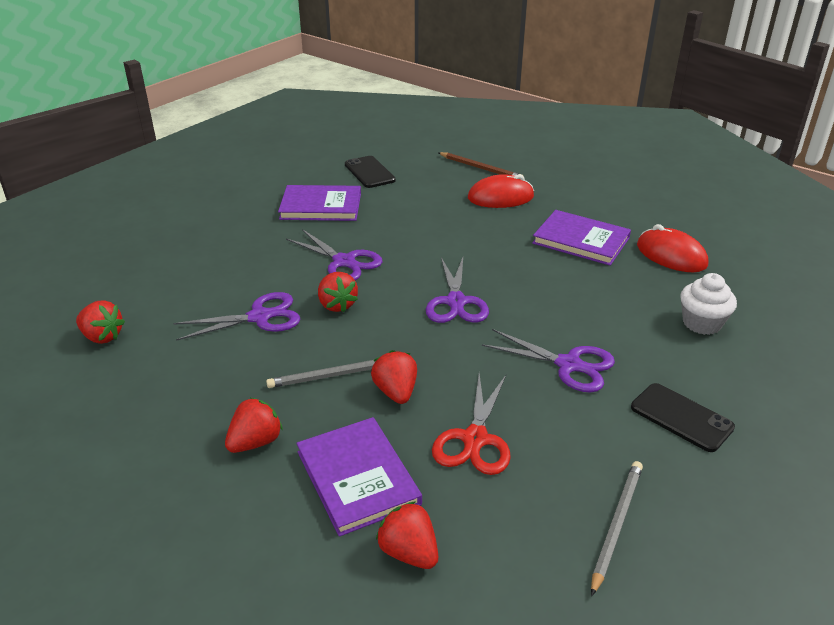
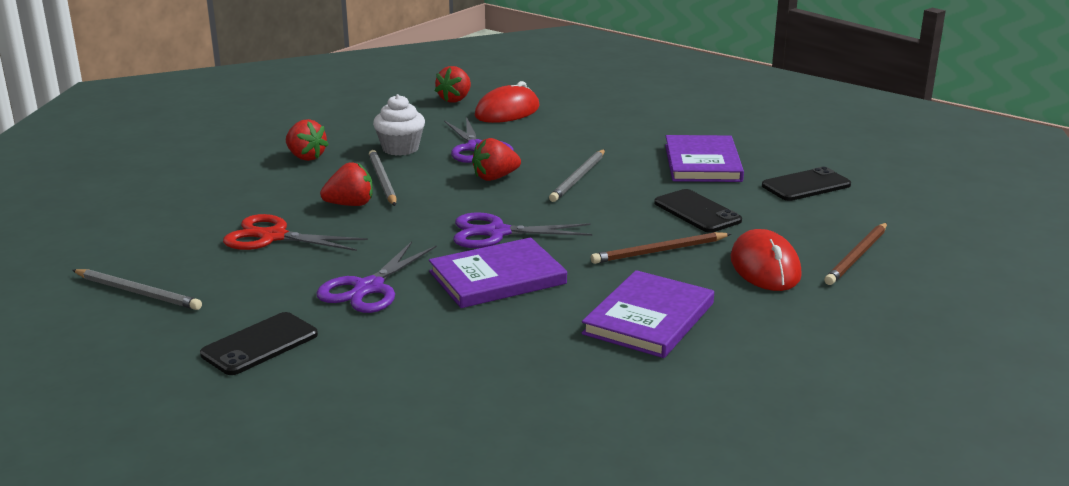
camera: 90 degrees right, 10 degrees down
(344, 262) = (578, 178): purple scissors -> grey pencil
(357, 478) = (249, 192): purple book -> purple book (497, 277)
(409, 552) = (162, 211): red strawberry -> none
(414, 214) = (697, 212): none -> black phone
(482, 232) = (659, 251): none -> brown pencil
(671, 255) = (616, 388): red mouse -> red mouse (507, 111)
(702, 323) = (435, 387): white cupcake -> white cupcake (400, 148)

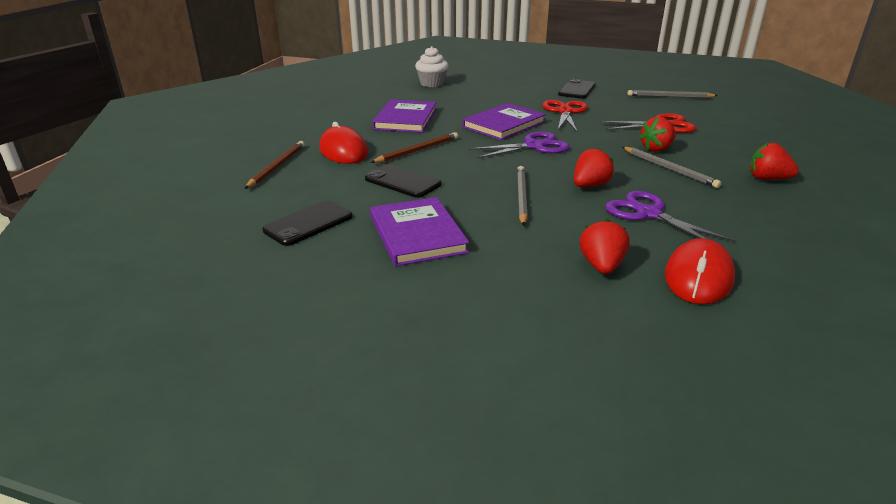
camera: 160 degrees right, 5 degrees up
(369, 288) = (565, 112): purple scissors -> red scissors
(400, 148) = (713, 201): white cupcake -> white cupcake (432, 84)
(455, 99) = (792, 288): red strawberry -> red strawberry (601, 266)

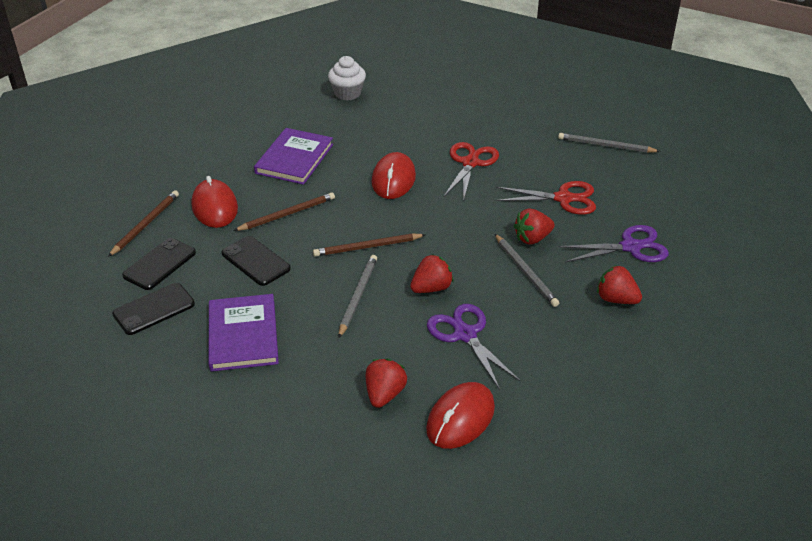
camera: 10 degrees right, 10 degrees up
(504, 124) = (393, 179): purple book -> red mouse
(508, 165) = (367, 247): none -> brown pencil
(534, 146) = (407, 220): purple scissors -> purple scissors (630, 247)
(577, 90) = (506, 121): black phone -> black phone (159, 264)

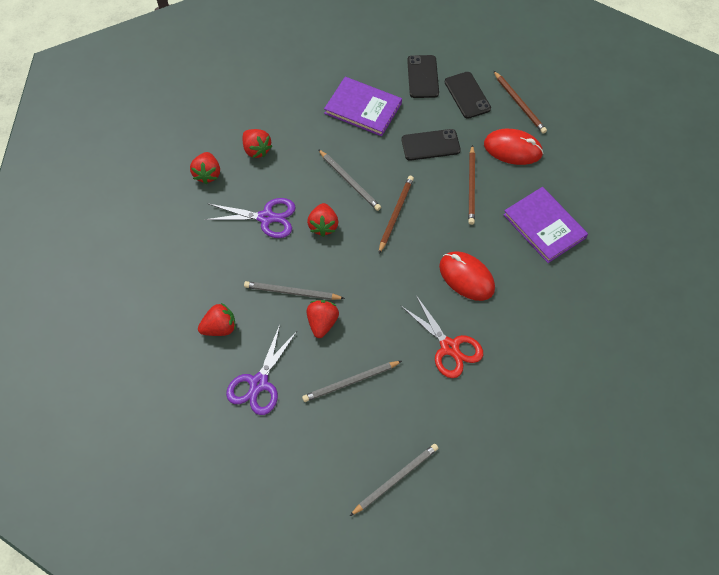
camera: 125 degrees right, 20 degrees up
(347, 93) = (630, 320): white cupcake -> none
(460, 418) = (207, 174): red mouse -> red strawberry
(563, 198) = (350, 382): red scissors -> grey pencil

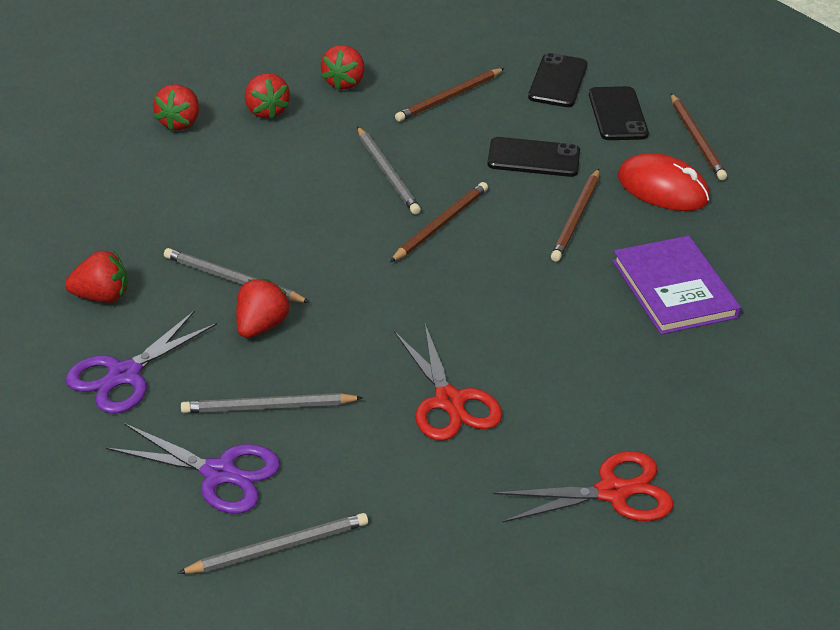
camera: 15 degrees right, 20 degrees down
(266, 217) = (240, 187): purple scissors -> purple scissors (219, 473)
(323, 226) = (321, 214): red strawberry -> red strawberry (344, 82)
(363, 108) = (449, 98): purple book -> brown pencil
(466, 277) = (518, 322): red mouse -> none
(559, 385) = (612, 492): none -> red scissors

